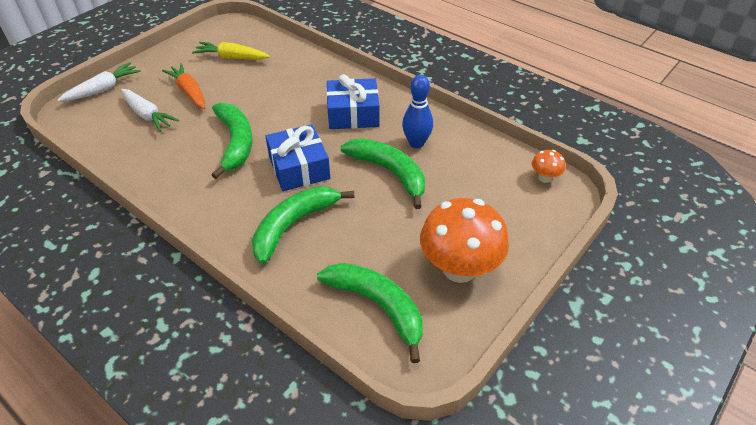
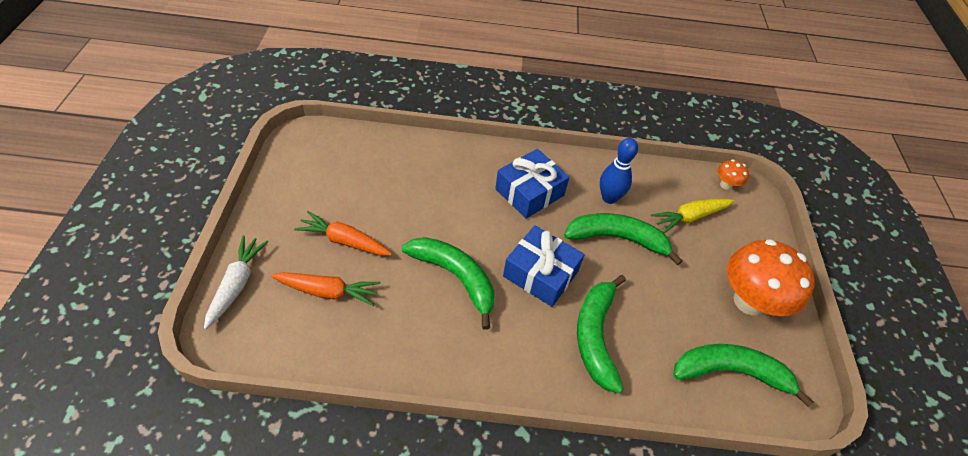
camera: 40 degrees left, 5 degrees up
(147, 115) = (328, 291): white carrot -> orange carrot
(232, 58) = (347, 178): yellow carrot -> yellow carrot (690, 217)

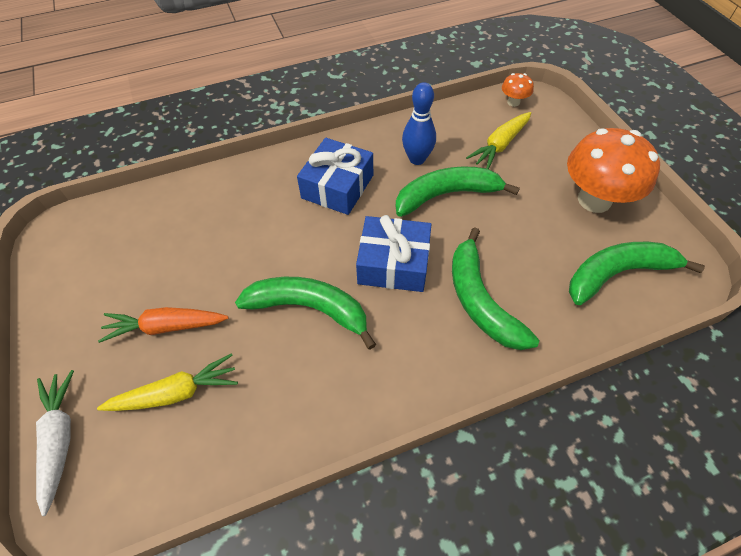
camera: 20 degrees left, 5 degrees up
(328, 291) = (176, 393): orange carrot -> yellow carrot

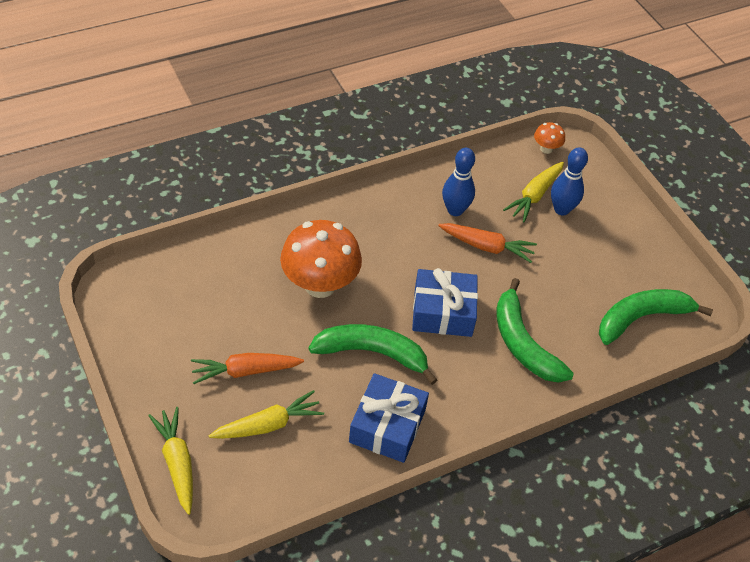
camera: 10 degrees left, 5 degrees down
(59, 439) = (177, 463): white carrot -> yellow carrot
(337, 186) = (381, 239): blue gift -> blue gift (387, 426)
(447, 195) = (486, 246): green banana -> orange carrot
(527, 158) = (561, 209): none -> blue bowling pin
(594, 200) = (623, 250): orange mushroom -> orange mushroom (320, 285)

